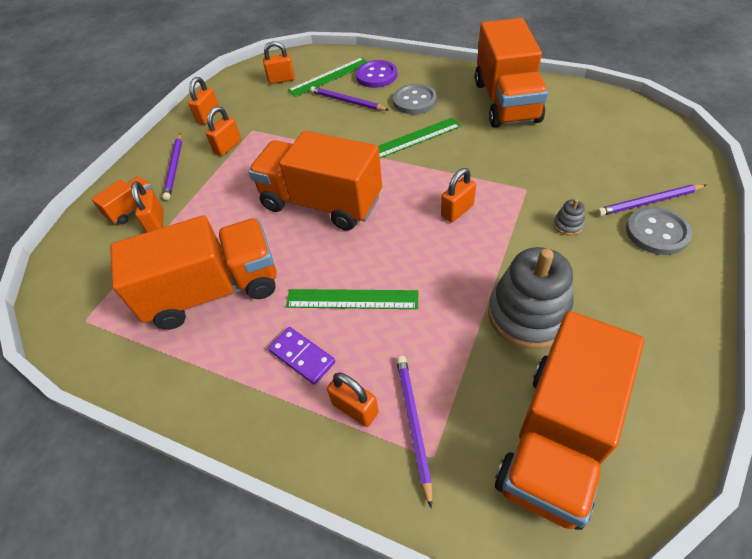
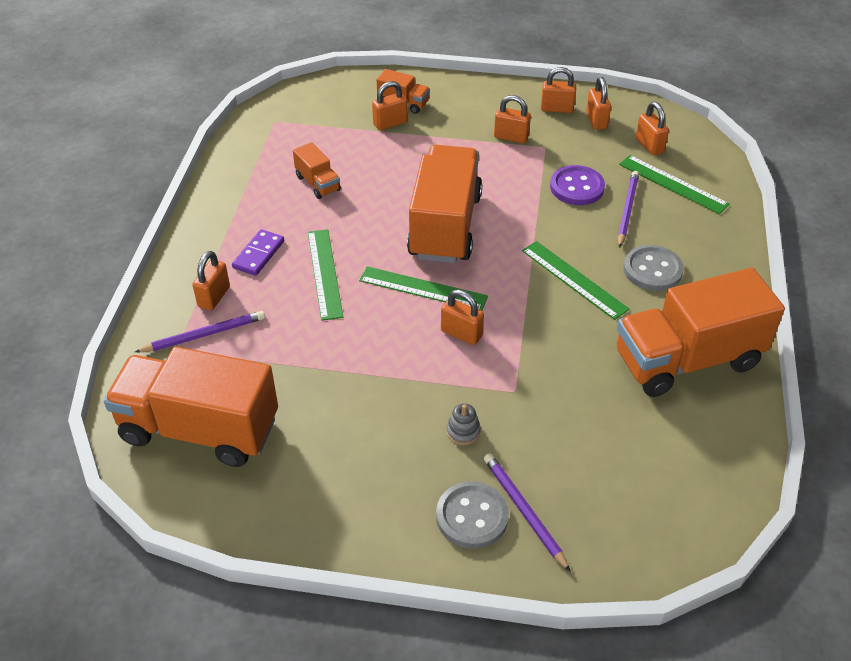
camera: 70 degrees right, 5 degrees down
(175, 168) = (467, 111): purple pencil -> none
(214, 291) = (318, 183): orange truck -> orange truck, size x0.44
(237, 99) = (596, 120): none -> orange padlock
(376, 76) = (694, 225): purple button -> purple button (577, 187)
(396, 228) = (423, 288): none -> green ruler
(528, 315) = (328, 402): grey stacking toy -> none

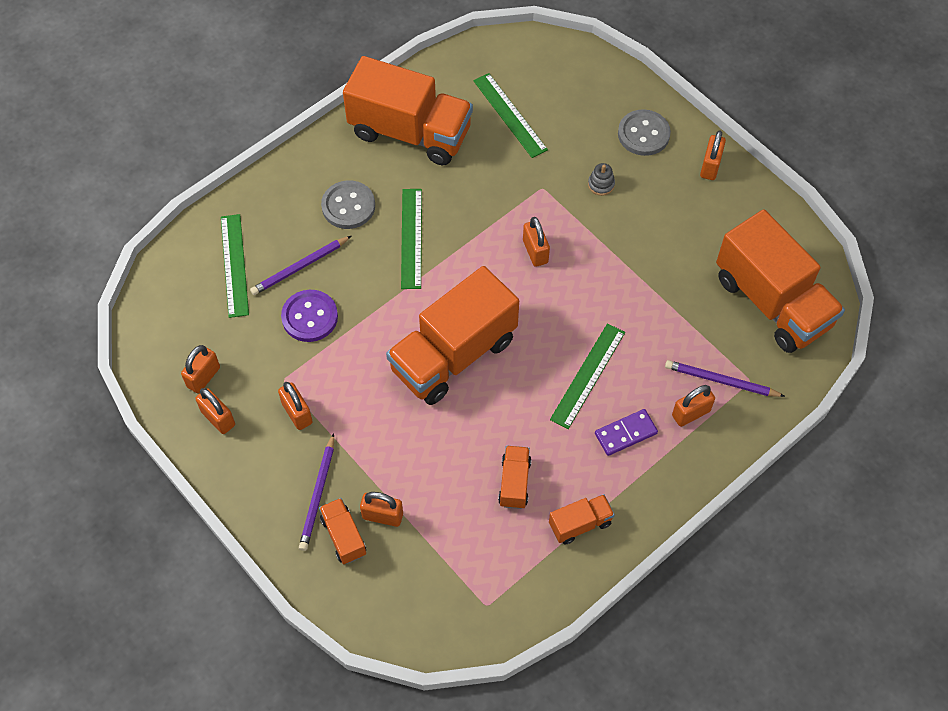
camera: 140 degrees left, 15 degrees up
(247, 188) = (580, 524): none -> orange truck
(423, 288) = (526, 308): green ruler -> green ruler (510, 115)
(524, 511) = (611, 117): purple pencil -> purple pencil (318, 494)
(649, 145) = (199, 316): orange padlock -> orange padlock (710, 166)

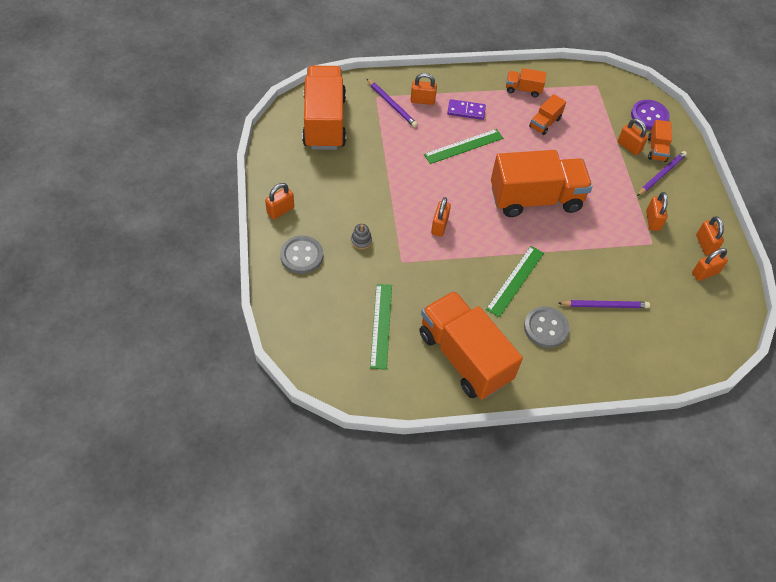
camera: 150 degrees left, 5 degrees down
(234, 265) = (651, 333): green ruler -> none
(310, 317) = (615, 270): purple button -> purple button (649, 116)

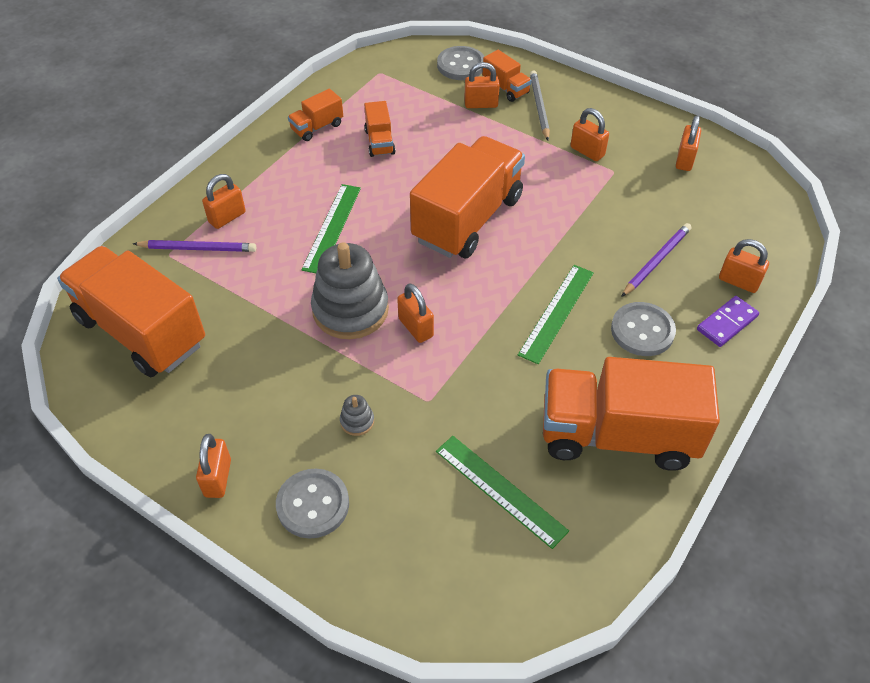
camera: 45 degrees left, 5 degrees down
(421, 191) = (350, 310): none -> grey stacking toy
(466, 111) = (288, 191): purple domino -> purple domino (727, 323)
(515, 280) = (556, 312): green ruler -> green ruler turned 45 degrees clockwise
(649, 116) = (461, 65): purple button -> grey button
(661, 174) = (539, 107): purple pencil -> grey pencil
(705, 244) = (651, 136): orange padlock -> orange padlock (738, 282)

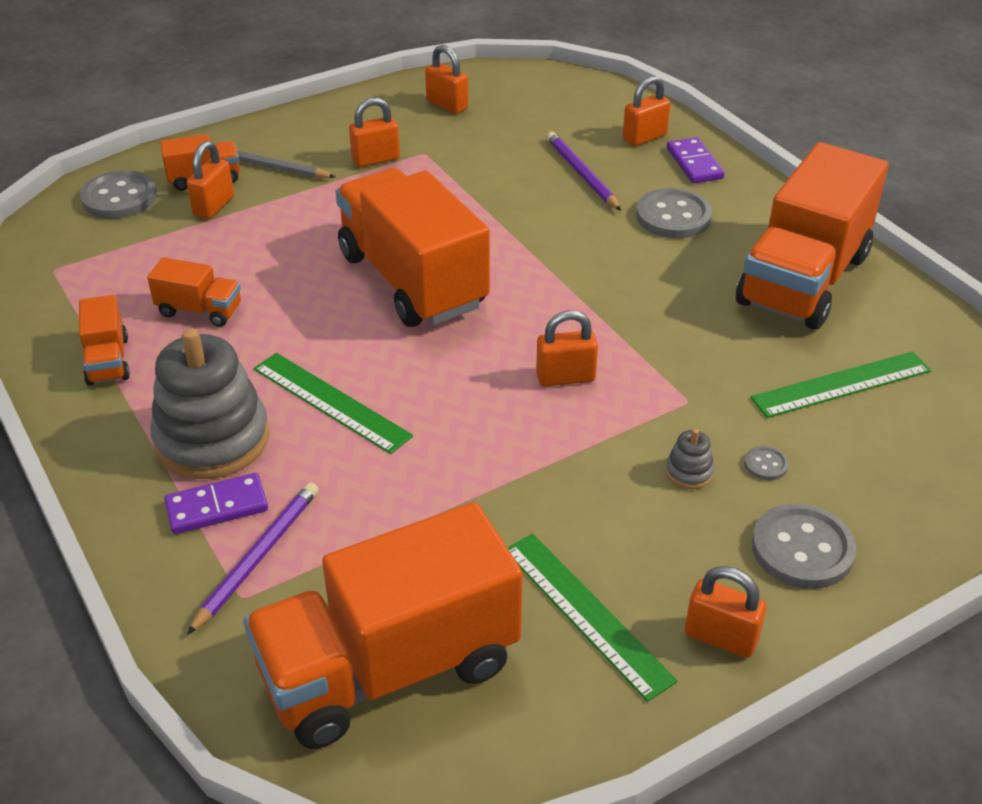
camera: 65 degrees left, 10 degrees down
(227, 217) = (217, 507): orange padlock -> purple domino
(350, 310) = (497, 426): grey stacking toy -> grey stacking toy (212, 439)
(386, 463) = (765, 464): none -> grey button
(556, 312) = (611, 263): green ruler -> green ruler (586, 613)

